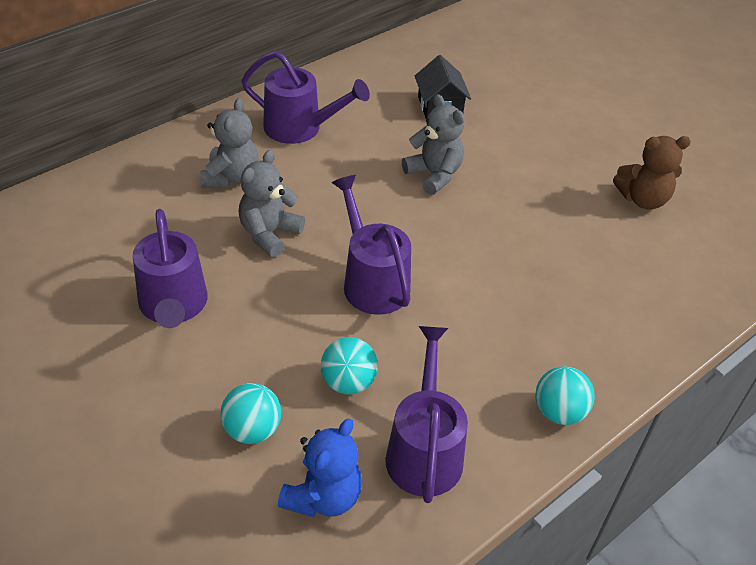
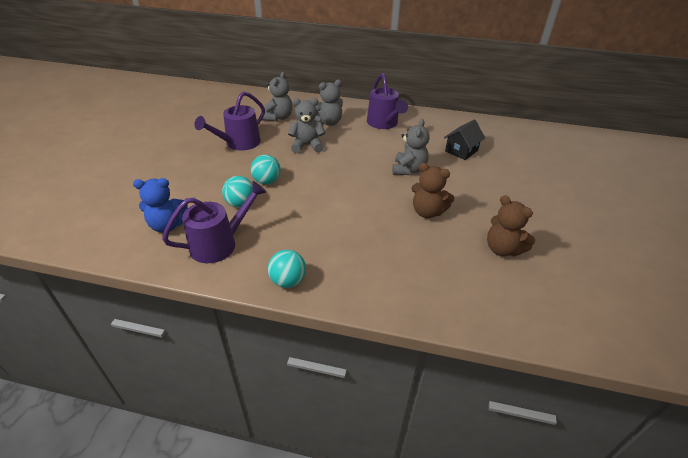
camera: 55 degrees right, 5 degrees down
(147, 221) = (278, 117): none -> grey teddy bear
(252, 430) = (189, 191): turquoise ball -> turquoise ball (267, 181)
(372, 281) = (311, 183): purple watering can -> none
(533, 213) = (427, 212): none -> brown teddy bear

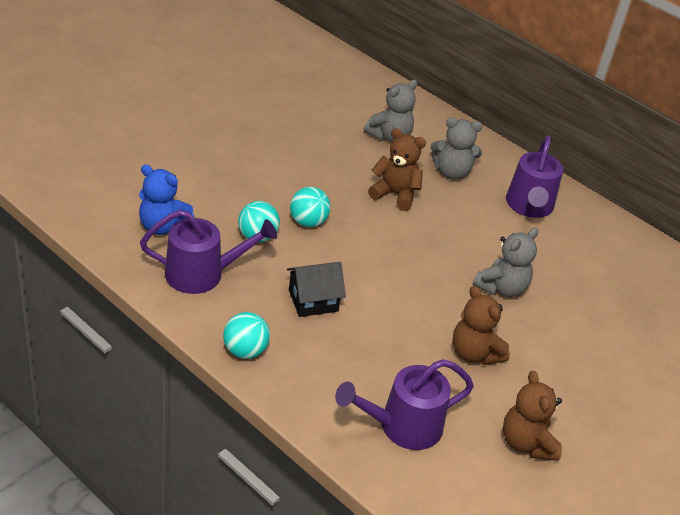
camera: 25 degrees right, 0 degrees up
(238, 143) = (311, 154): purple watering can -> purple watering can (402, 426)
(307, 145) = (395, 194): grey teddy bear -> brown teddy bear
(461, 151) = (603, 295): black house -> black house (313, 300)

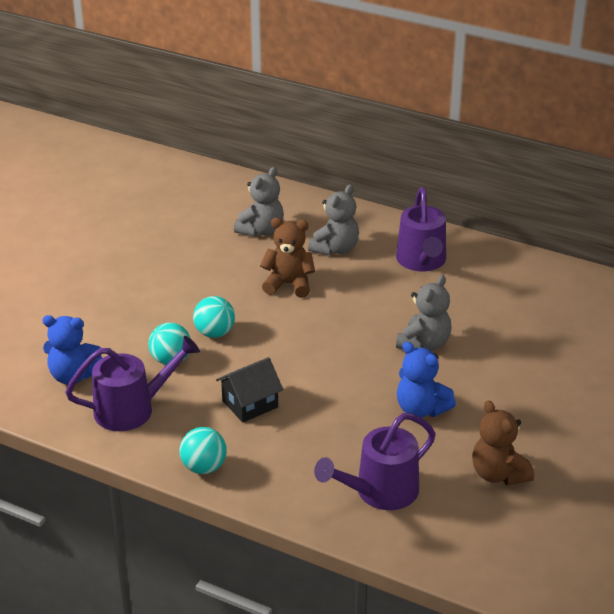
camera: 10 degrees left, 5 degrees down
(451, 172) = (335, 249): grey teddy bear -> grey teddy bear turned 45 degrees counterclockwise
(474, 353) = (421, 409): brown teddy bear -> blue teddy bear

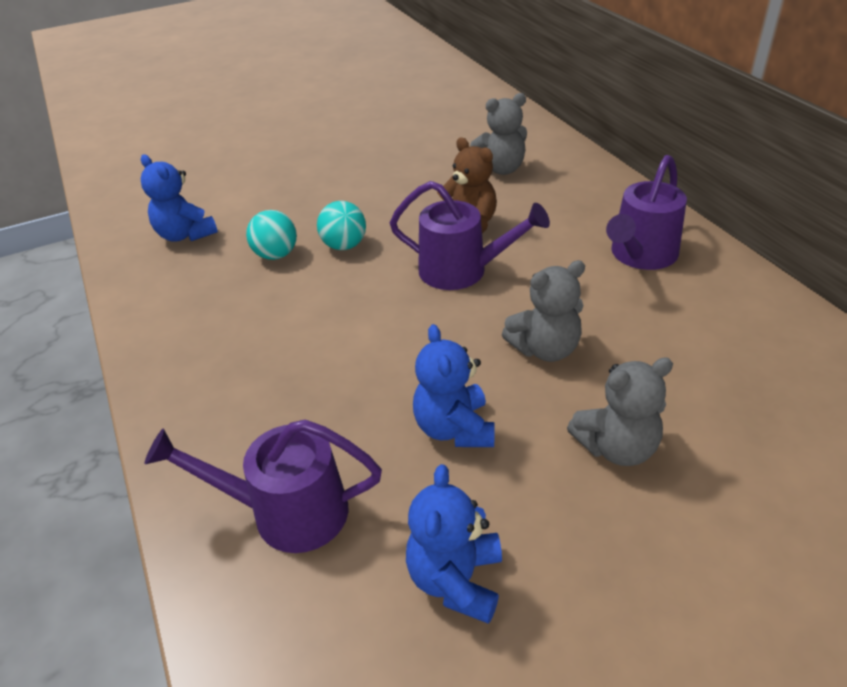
camera: 40 degrees right, 5 degrees up
(132, 409) = (187, 286): purple watering can -> purple watering can (462, 271)
(204, 467) = (164, 376): turquoise ball -> none
(250, 404) = (287, 330): black house -> none
(335, 249) = (555, 210): grey teddy bear -> grey teddy bear (616, 447)
(498, 474) = (456, 580): brown teddy bear -> blue teddy bear

